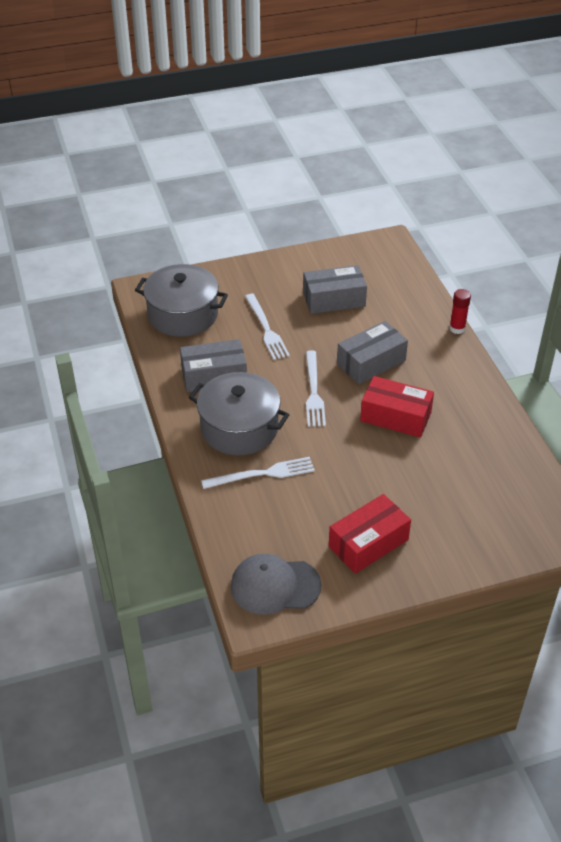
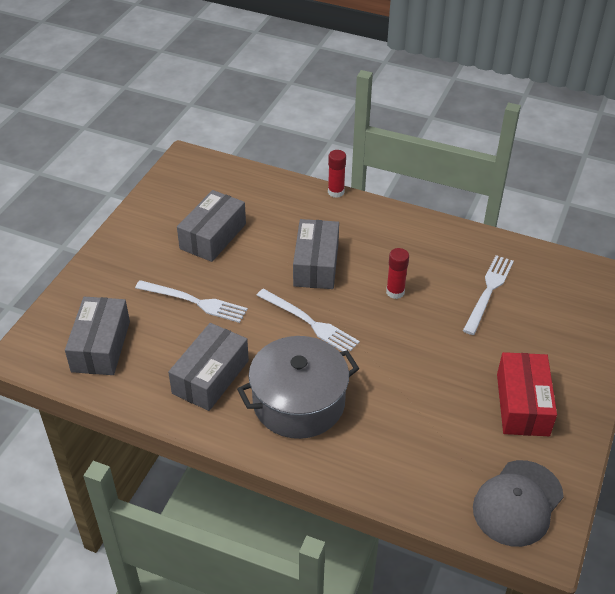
camera: 50 degrees left, 0 degrees up
(183, 314) = (101, 346): grey pot -> grey box
(261, 474) = (373, 424): white fork -> white fork (488, 292)
(395, 416) = (395, 292): red box -> red glue stick

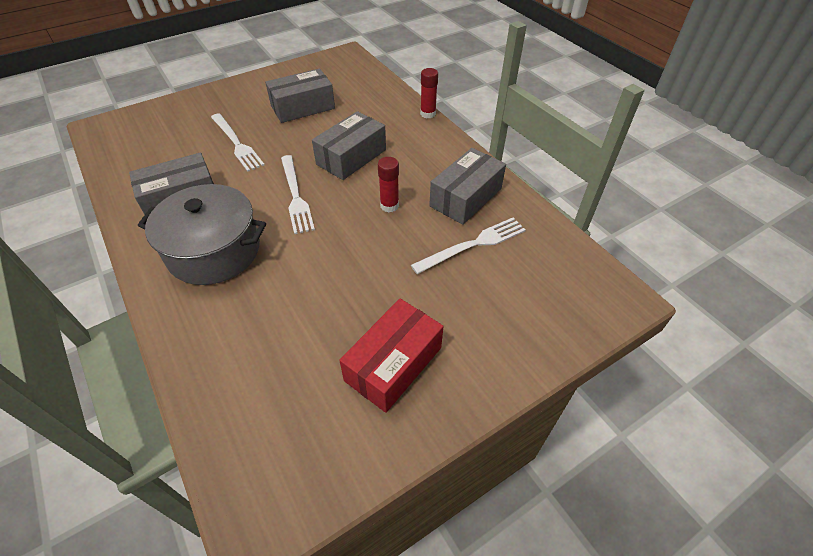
camera: 35 degrees right, 5 degrees up
(101, 346) = (145, 144): grey box -> grey box (465, 197)
(517, 503) = (280, 460): grey cap -> none

